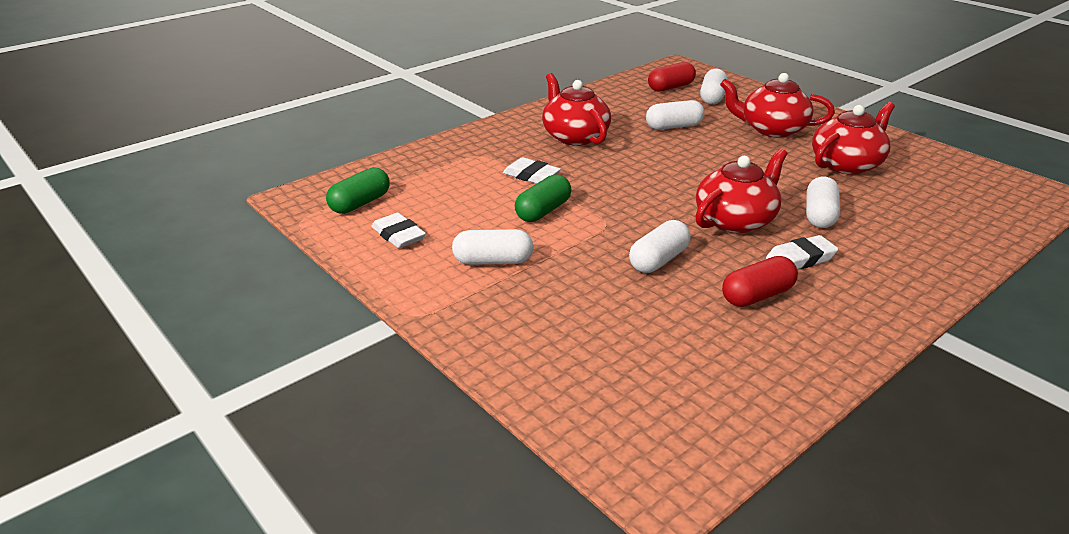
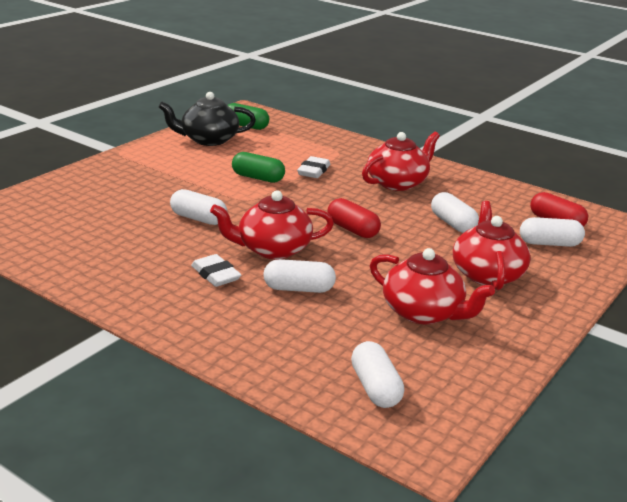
camera: 75 degrees right, 5 degrees down
(398, 235) = (208, 140): white eraser -> black teapot
(493, 261) = (183, 167): white capsule -> white capsule (375, 388)
(736, 220) = (273, 249): red teapot -> red teapot turned 135 degrees clockwise
(757, 296) = (155, 254): red capsule -> red capsule (352, 230)

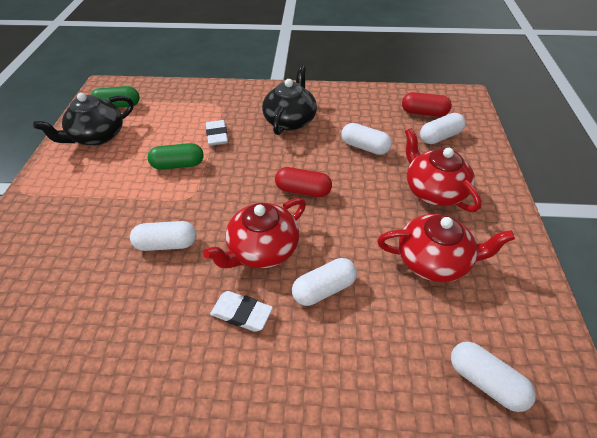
camera: 30 degrees left, 20 degrees up
(398, 183) = (290, 120): red teapot -> black teapot

